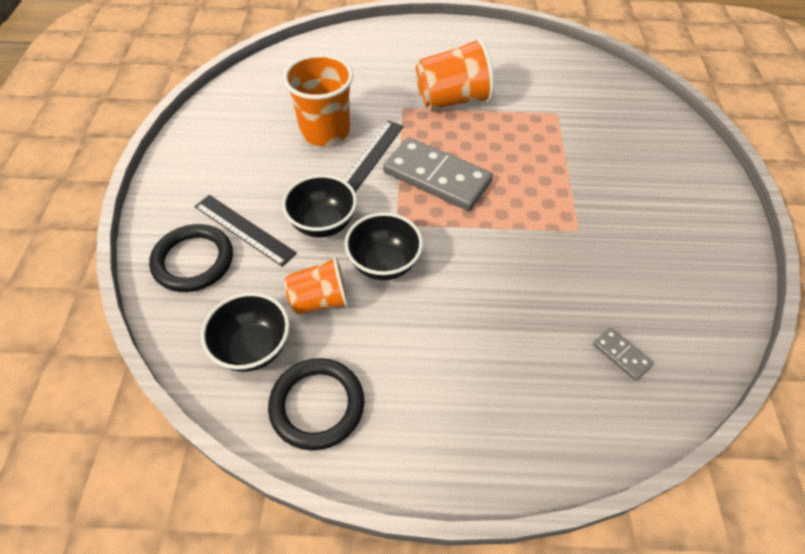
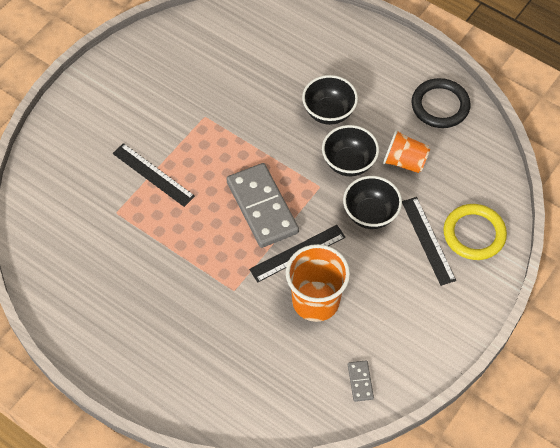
camera: 145 degrees left, 5 degrees up
(193, 261) = (474, 234): black ring -> yellow ring
(253, 348) = (460, 154): black bowl -> black bowl (329, 112)
(452, 100) = (186, 275): orange cup -> none
(562, 154) = (153, 174): none -> black ruler
(621, 355) = (257, 42): grey domino -> grey domino (360, 381)

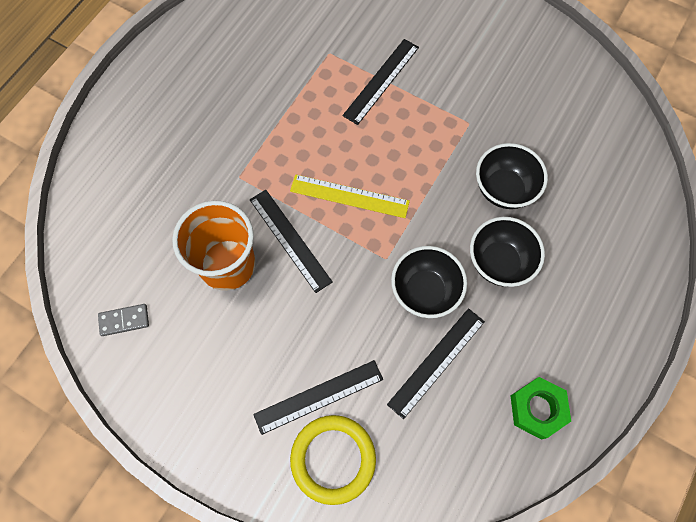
camera: 85 degrees right, 10 degrees up
(262, 207) = (349, 196): grey domino -> yellow ruler
(370, 214) = (351, 322): black bowl -> black bowl (504, 189)
(404, 161) = (436, 362): orange cup -> black ruler
(440, 105) = (537, 409): black ring -> green nut

